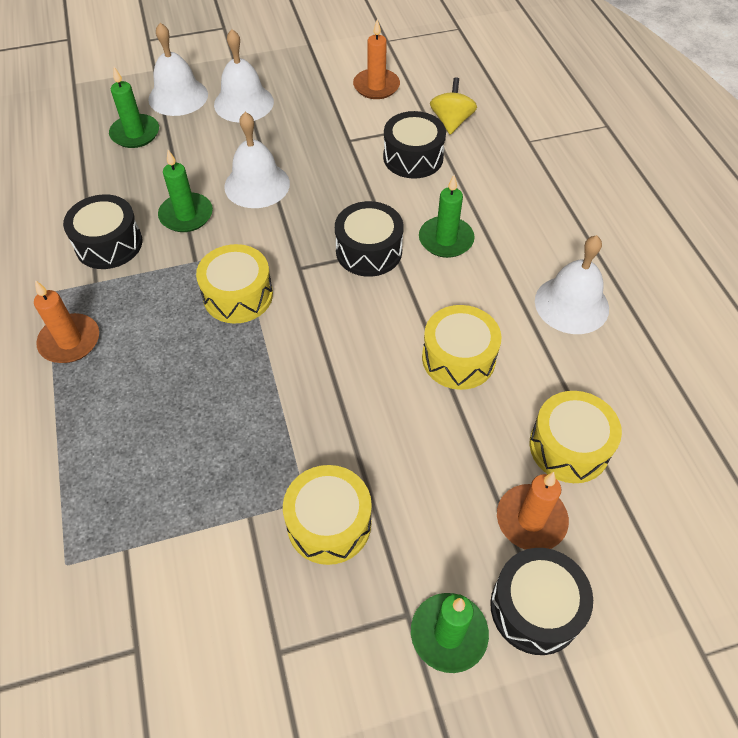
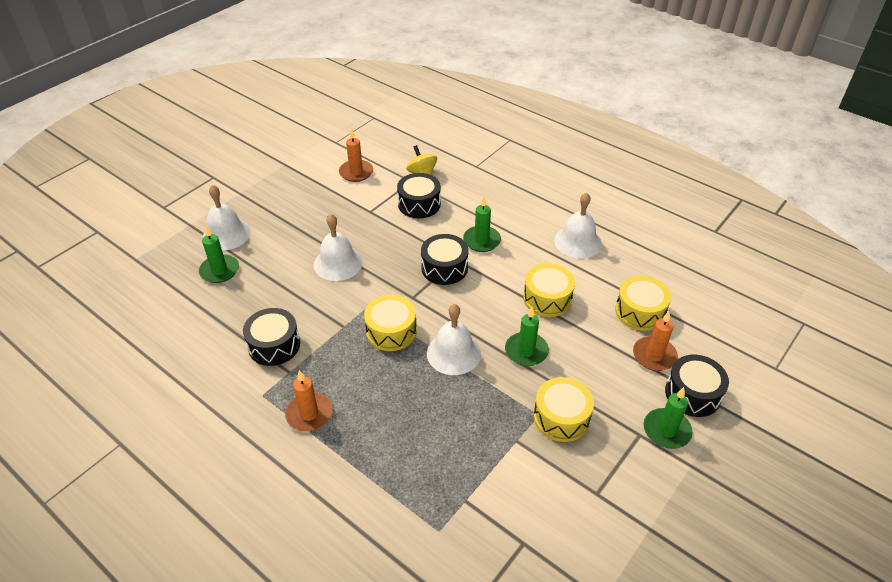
camera: 35 degrees left, 10 degrees down
(186, 215) = (309, 303): green candle -> green candle (526, 351)
(243, 103) = (278, 219): white bell -> white bell (453, 353)

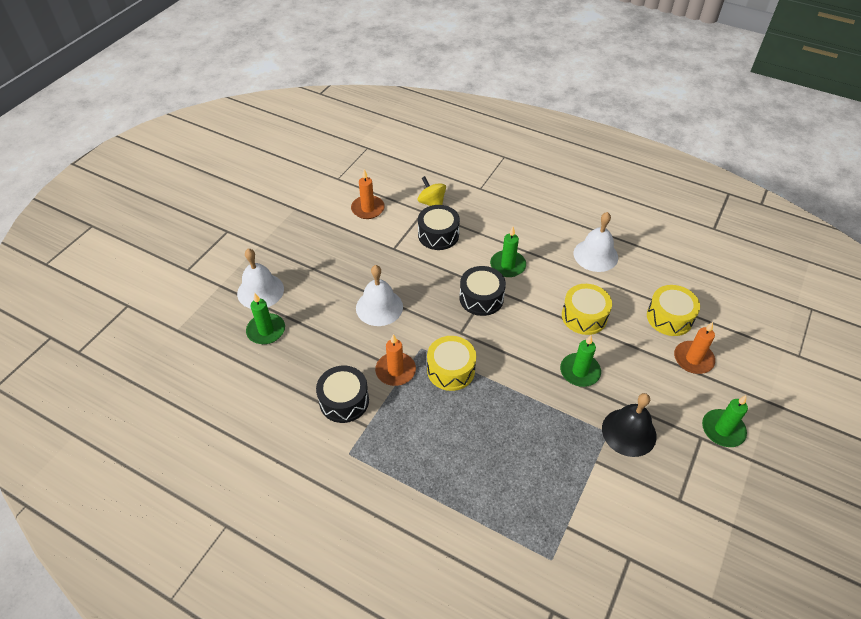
camera: 10 degrees left, 5 degrees up
(309, 414) = (399, 465): orange candle -> orange candle (395, 371)
(453, 353) = (515, 383): white bell -> none
(561, 417) = (629, 432): yellow drum -> black bell
(692, 394) = (735, 391): black drum -> none

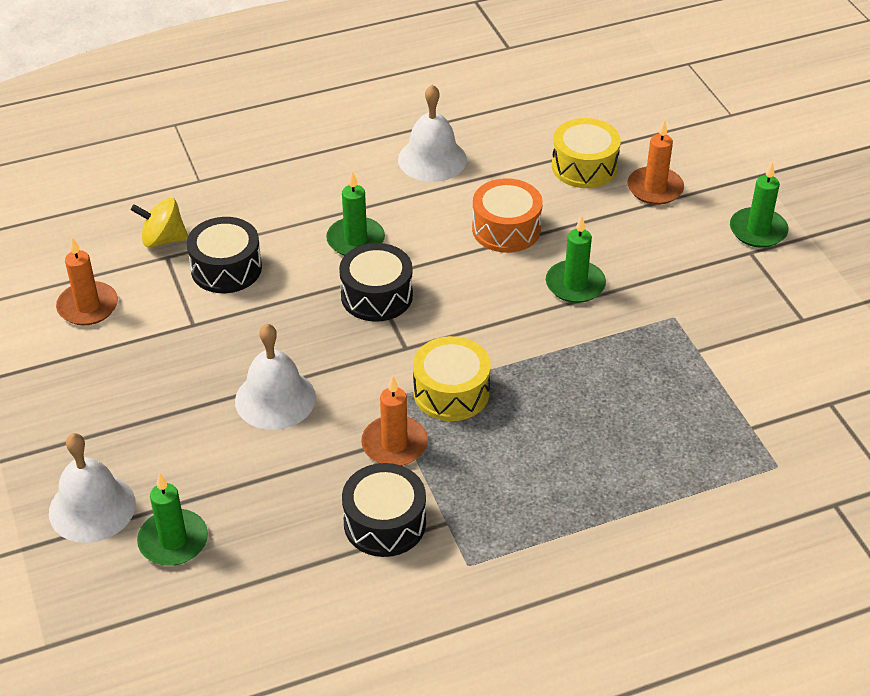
camera: 50 degrees left, 5 degrees down
(584, 316) = (506, 229): yellow drum -> orange drum
(629, 432) = (690, 300): black bell -> none

